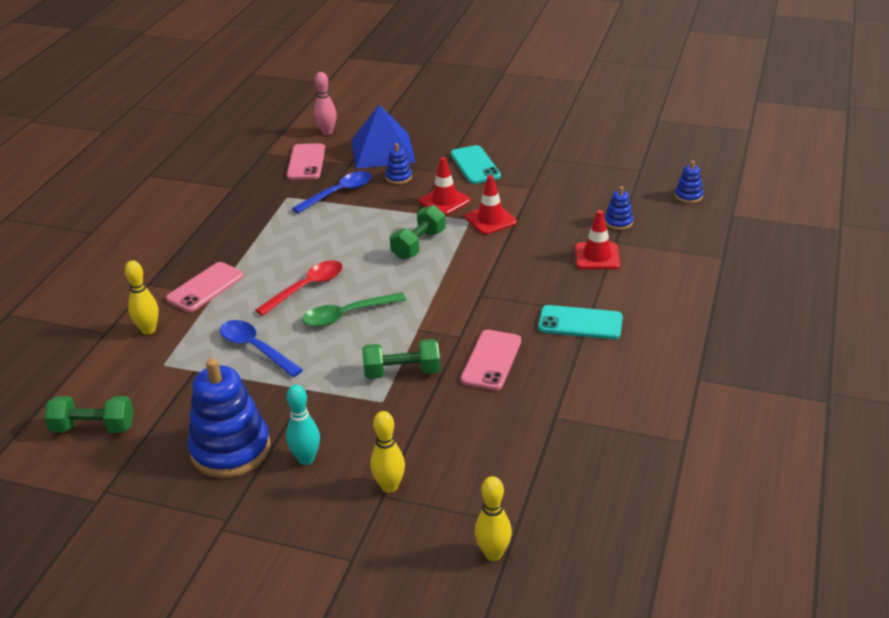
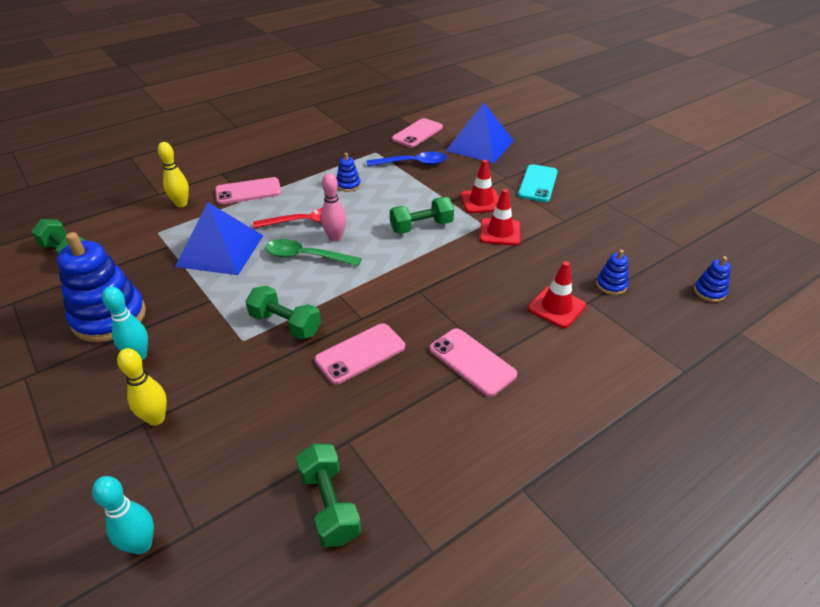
camera: 35 degrees right, 5 degrees up
(255, 348) = (220, 250): blue spoon -> blue pyramid
(327, 132) = (457, 118): pink bowling pin -> pink bowling pin (335, 237)
(398, 177) = (468, 169): blue stacking toy -> blue stacking toy (348, 185)
(493, 554) = (141, 545): yellow bowling pin -> turquoise bowling pin
(580, 323) = (472, 362): turquoise phone -> pink phone
(590, 457) = (329, 504): none -> green dumbbell

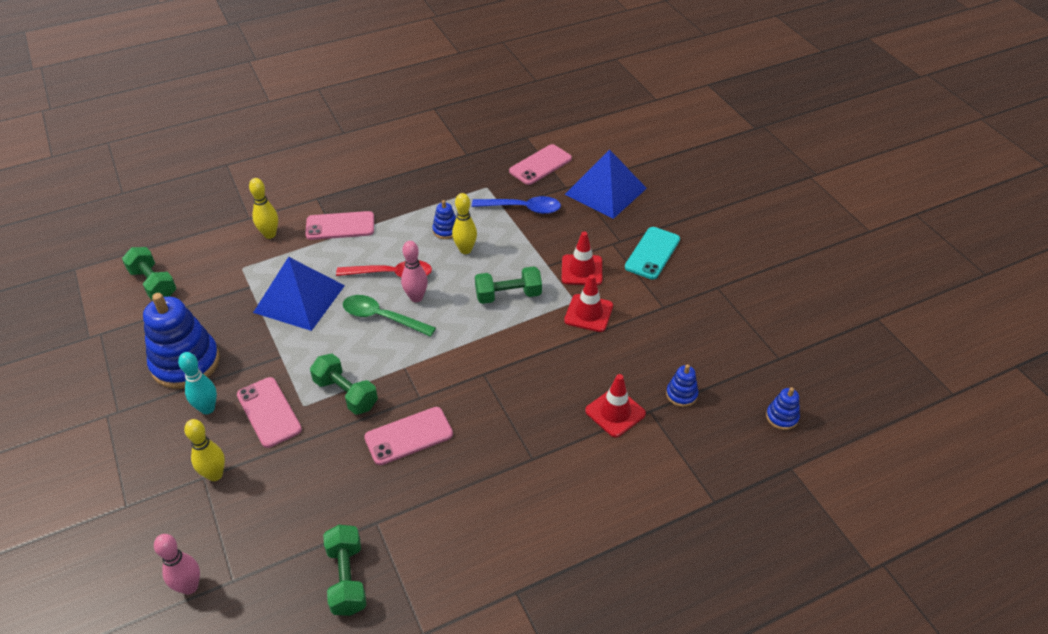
camera: 10 degrees right, 5 degrees up
(141, 545) = (189, 586): turquoise bowling pin -> pink bowling pin
(370, 197) = (465, 250): none -> yellow bowling pin
(472, 362) = (511, 461): pink phone -> pink phone (269, 412)

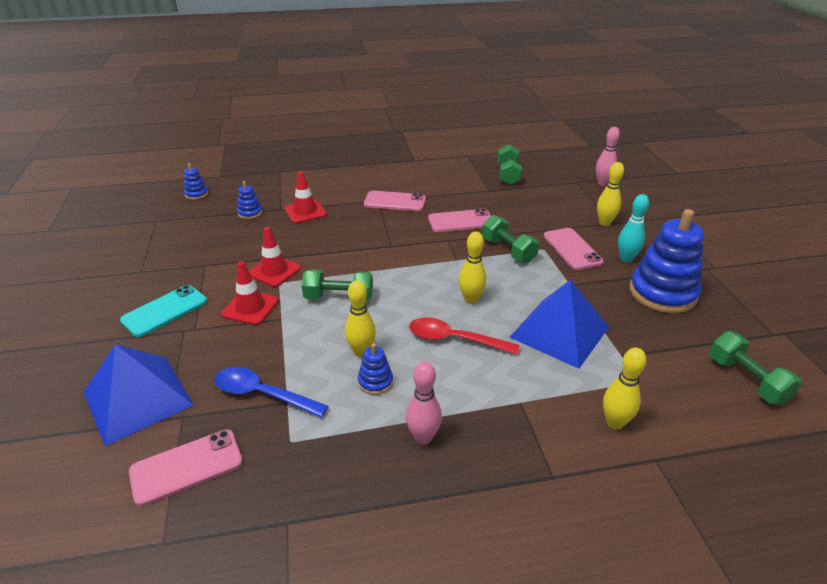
camera: 165 degrees left, 10 degrees down
(340, 226) = (515, 416): pink phone -> pink phone (395, 202)
(382, 317) = (471, 299): green spoon -> yellow bowling pin
(416, 297) = (432, 311): pink bowling pin -> pink bowling pin (423, 437)

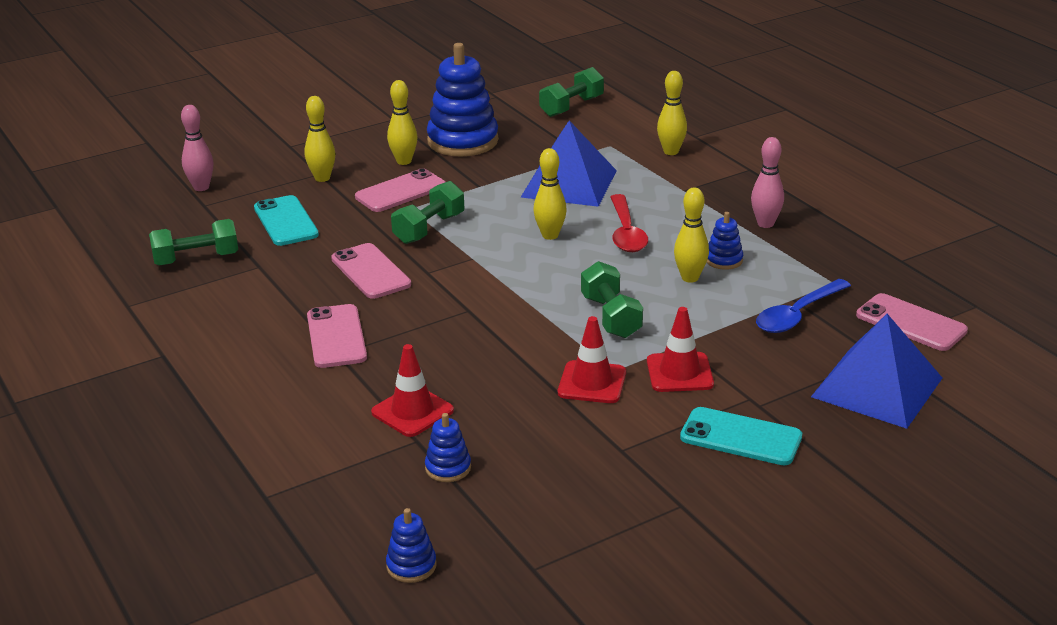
camera: 110 degrees left, 5 degrees down
(263, 394) = (797, 315): blue spoon -> blue spoon turned 45 degrees clockwise
(543, 203) = (286, 221): none -> turquoise phone
(626, 259) = (404, 161): turquoise bowling pin -> yellow bowling pin

